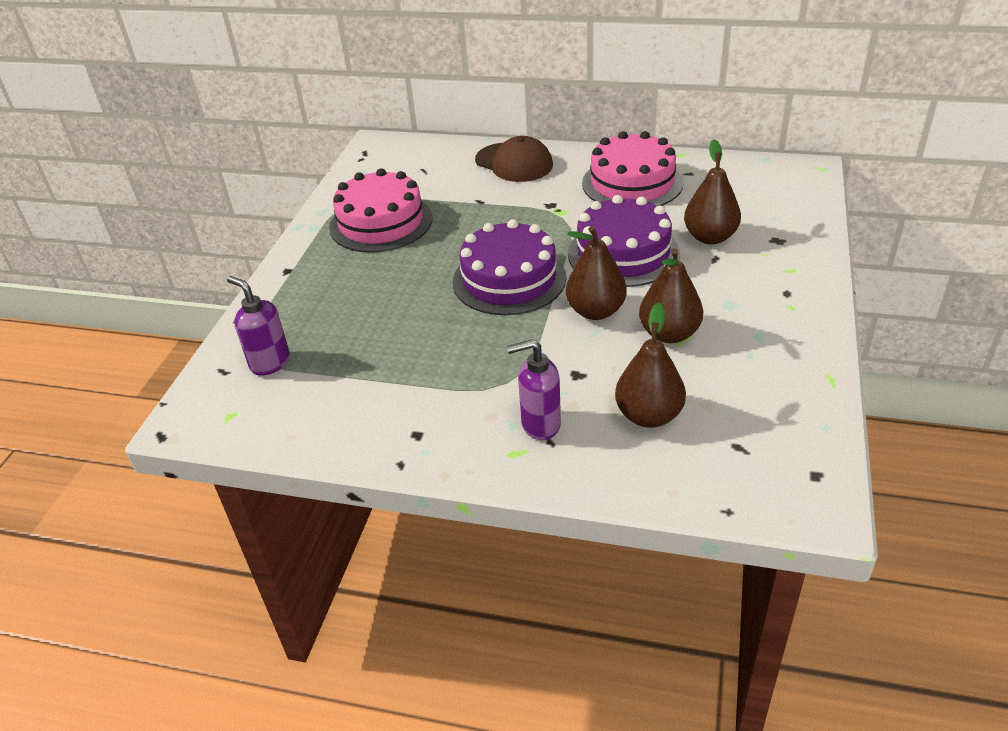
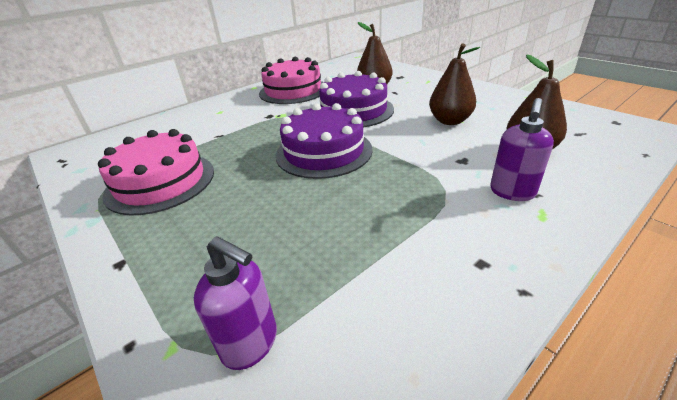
camera: 55 degrees left, 5 degrees down
(269, 363) = (251, 343): purple soap dispenser -> purple soap dispenser turned 135 degrees counterclockwise
(514, 163) = (205, 113): brown cap -> none
(596, 311) = (400, 134): brown pear -> none

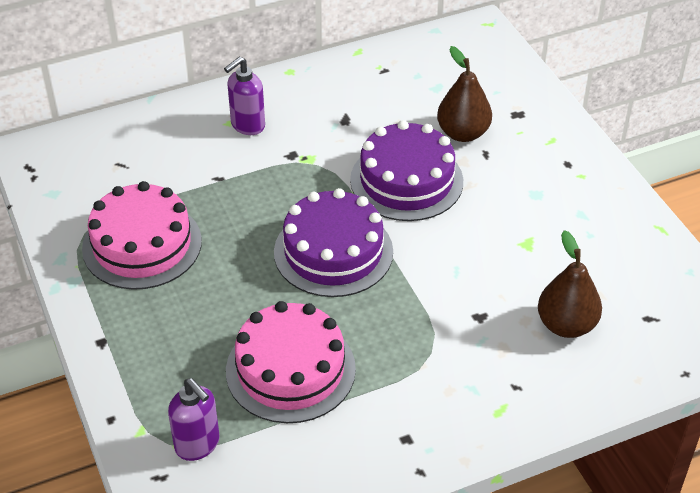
camera: 15 degrees right, 10 degrees up
(293, 91) = (344, 101): pink cake -> pink cake (290, 369)
(450, 121) = (515, 244): brown pear -> none
(512, 192) = (494, 376): purple soap dispenser -> purple soap dispenser (247, 125)

